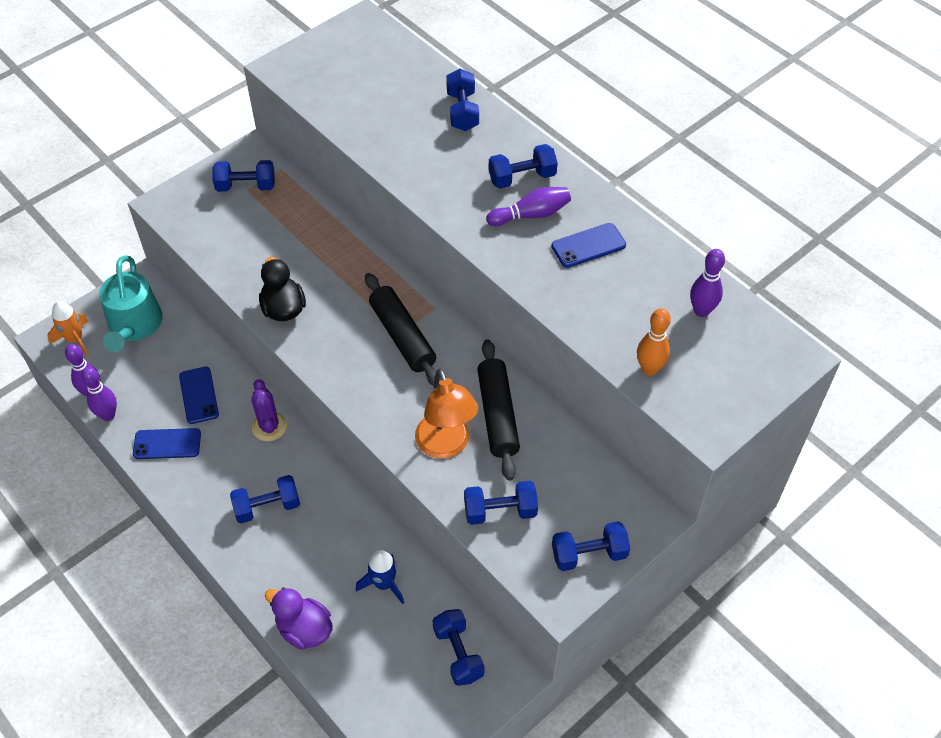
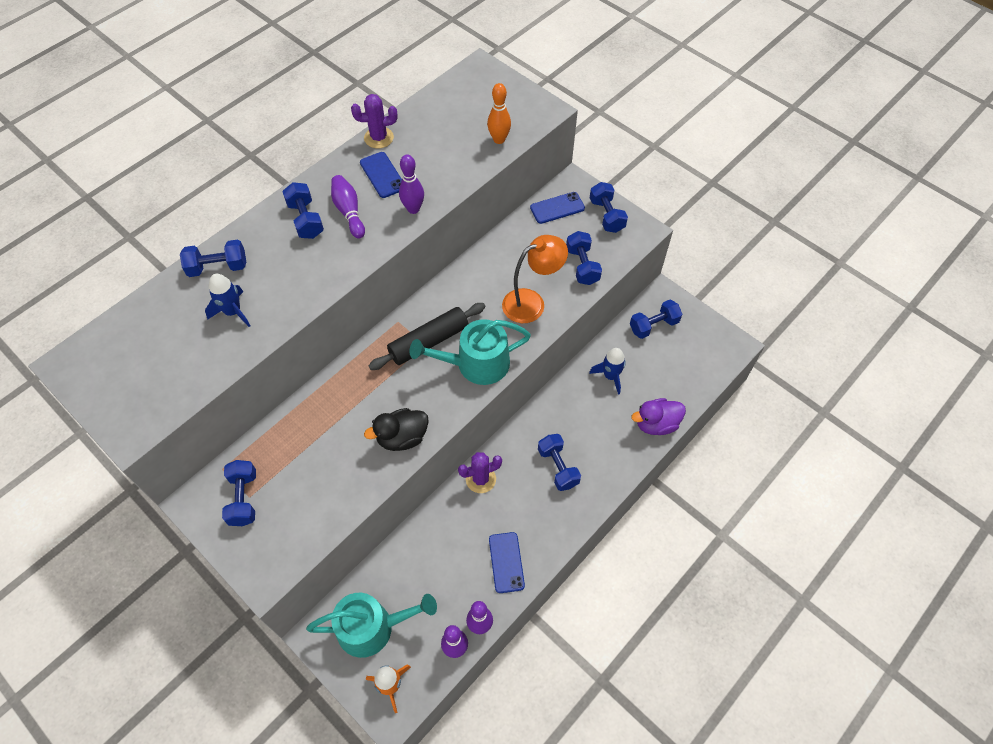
camera: 95 degrees left, 5 degrees up
(199, 395) = (452, 545): blue phone -> blue phone (557, 208)
(304, 629) = (656, 424): purple duck -> purple duck turned 45 degrees clockwise
(364, 381) = (476, 364): none -> turquoise watering can
(403, 125) = (233, 312): none -> blue rocket
(497, 415) = (500, 272): black rolling pin -> none
(652, 243) = (379, 138): none -> purple cactus
(701, 311) = (444, 112): purple bowling pin -> purple bowling pin (413, 209)

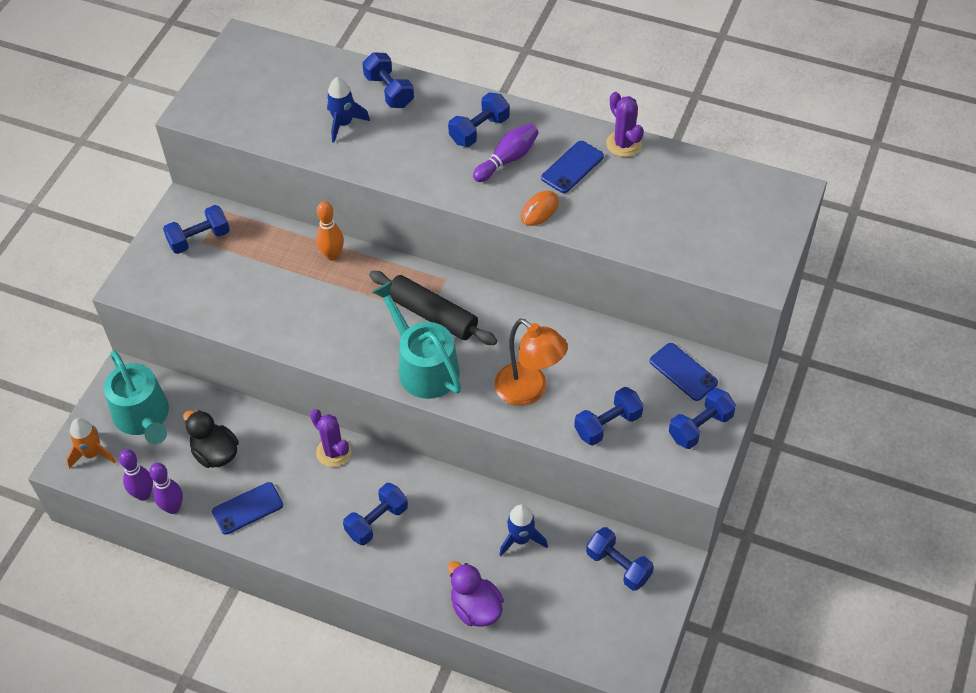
camera: 70 degrees right, 5 degrees down
(402, 437) = (309, 335): black duck -> black duck (215, 453)
(413, 209) = (539, 210): purple bowling pin -> orange mouse
(499, 139) = (684, 249): orange bowling pin -> orange bowling pin (332, 255)

